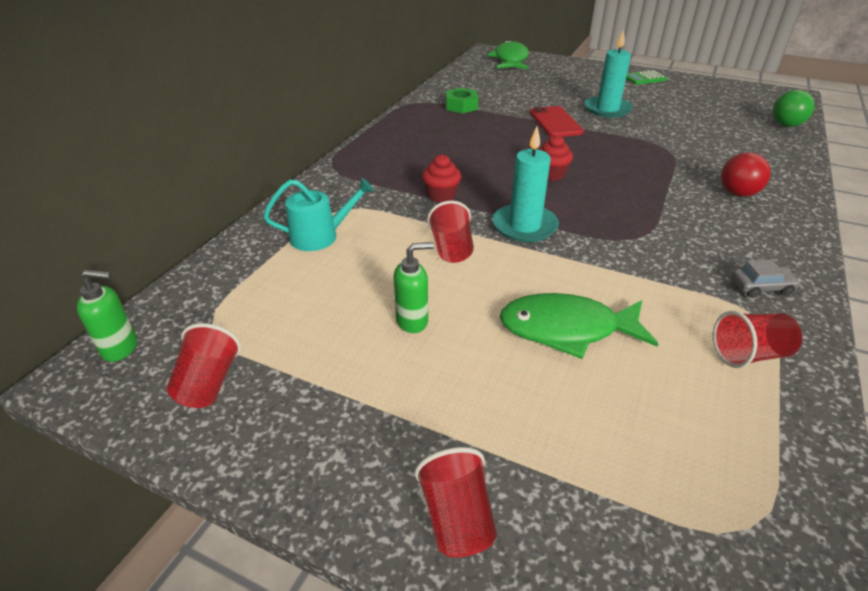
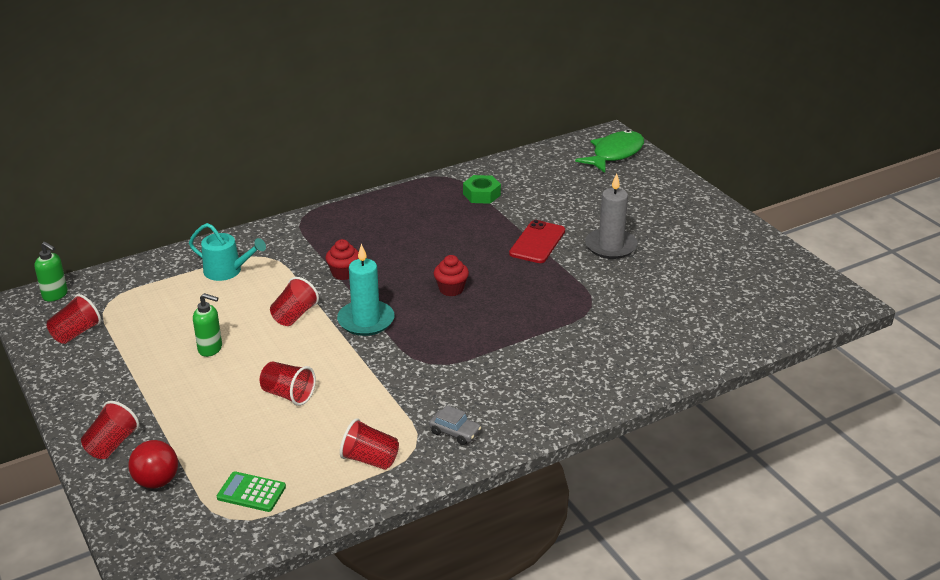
camera: 35 degrees right, 5 degrees down
(567, 329) = (288, 395): green fish -> red cup
(607, 109) = (610, 246): turquoise candle -> grey candle
(644, 78) = (717, 224): green calculator -> green calculator (251, 492)
(737, 193) = (575, 367): red ball -> red ball (156, 481)
(786, 125) = (760, 329): green ball -> none

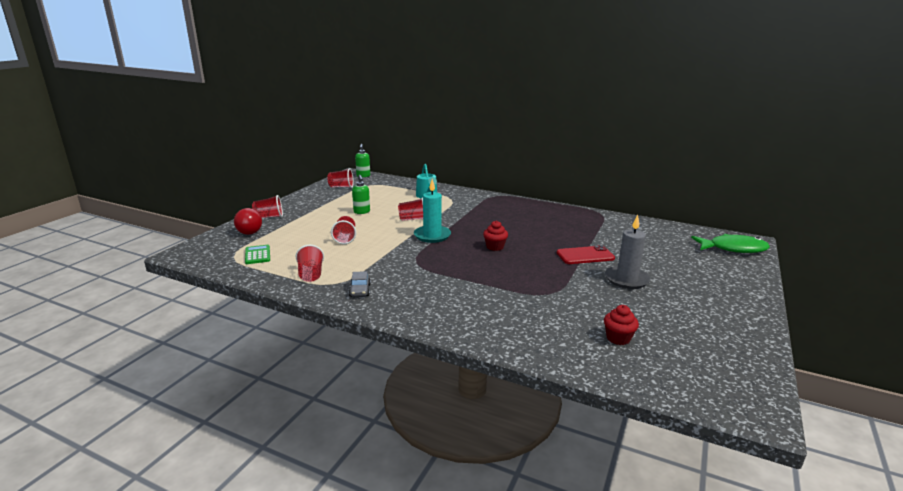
camera: 55 degrees right, 10 degrees down
(344, 273) = (465, 218): red cupcake -> red cupcake (618, 338)
(481, 194) = (601, 226): green nut -> none

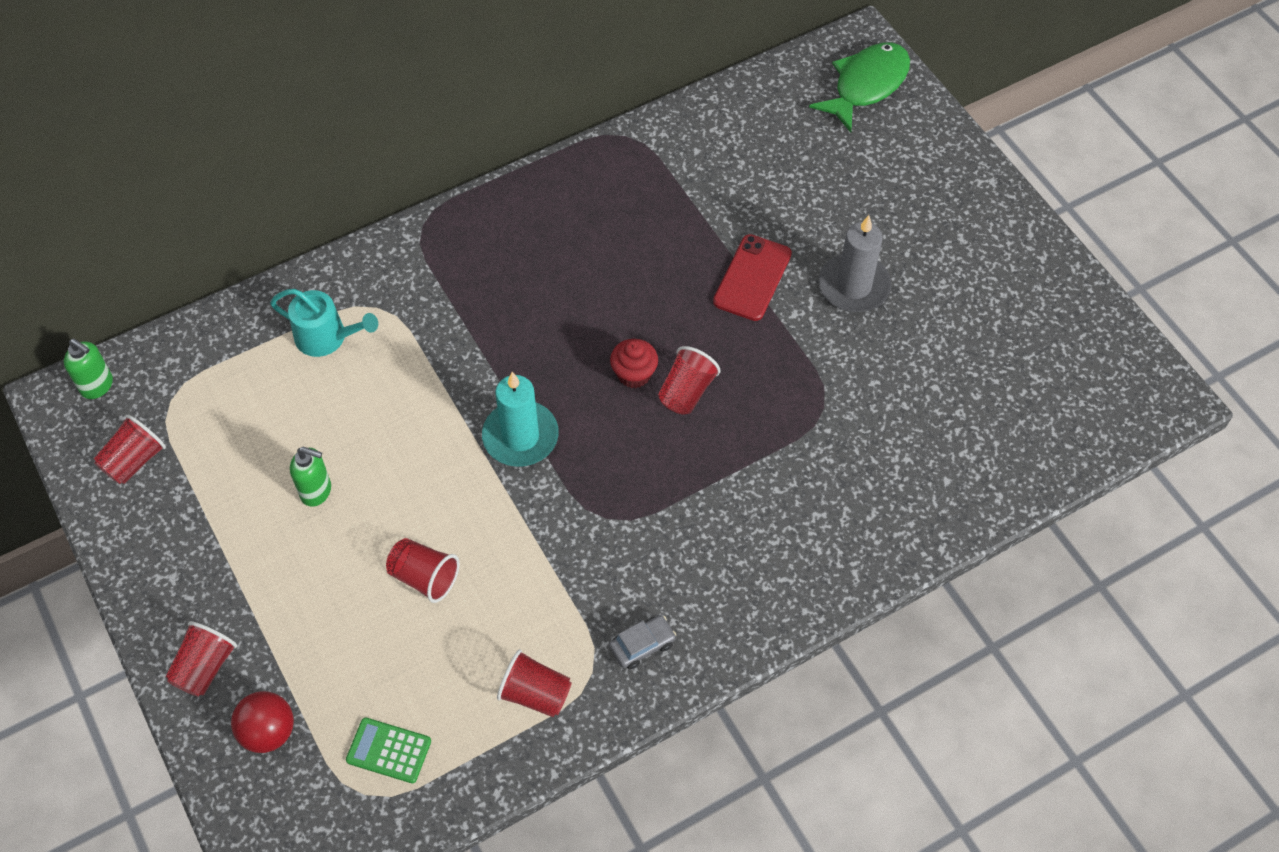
camera: 55 degrees left, 35 degrees up
(360, 290) = (642, 645): grey car -> grey car turned 60 degrees counterclockwise
(412, 219) = (424, 426): red cup -> red cup (686, 392)
(618, 338) = (974, 412): red cupcake -> none

